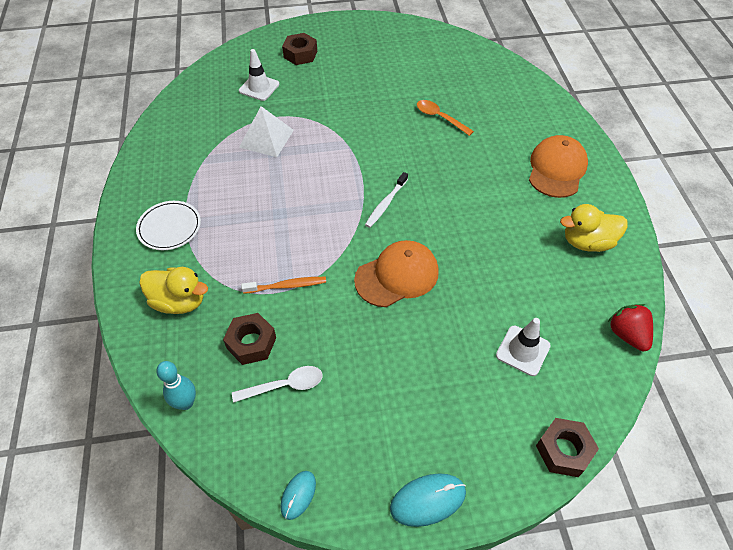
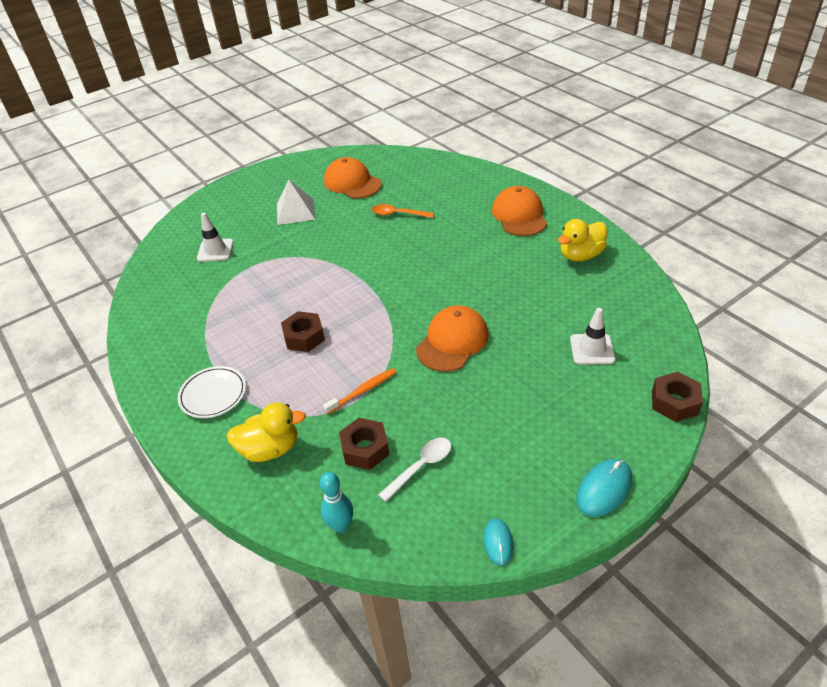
camera: 25 degrees left, 10 degrees down
(266, 138) = (254, 287): white pyramid -> white pyramid (295, 211)
(300, 54) = (235, 211): brown nut -> brown nut (304, 337)
(386, 204) = (401, 293): white toothbrush -> none
(421, 66) = (352, 183): none -> orange cap
(627, 335) = (657, 304): red strawberry -> none

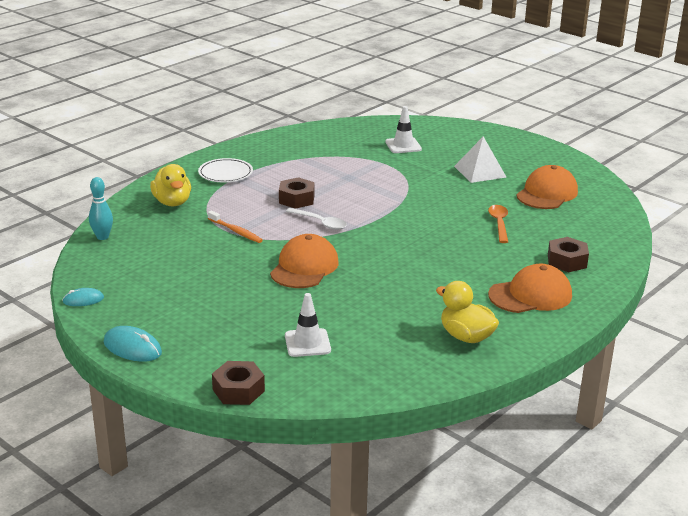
camera: 75 degrees right, 15 degrees down
(365, 449) = (173, 239): brown nut -> brown nut (567, 261)
(421, 467) = (156, 263): white spoon -> white spoon (320, 223)
(452, 341) = (304, 267): orange cap -> orange cap turned 90 degrees counterclockwise

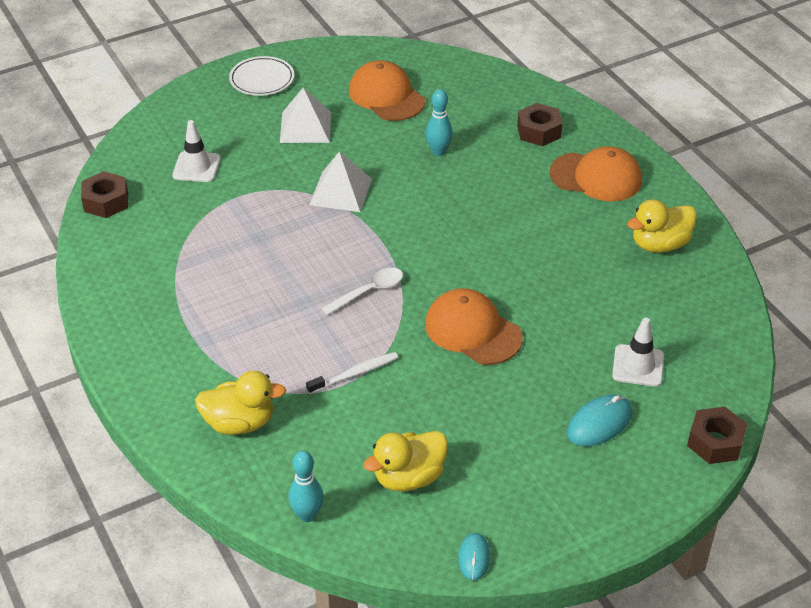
camera: 70 degrees left, 15 degrees up
(132, 348) = (604, 522): turquoise mouse -> turquoise mouse (599, 423)
(148, 265) = (409, 477): none -> yellow duck
(225, 173) = (179, 351): white plate -> white plate (262, 79)
(236, 231) = (355, 373): orange toothbrush -> white toothbrush
(296, 199) = (295, 298): brown nut -> brown nut (106, 201)
(419, 195) = (340, 191): none -> white pyramid
(499, 223) = (438, 151): orange spoon -> turquoise bowling pin
(530, 295) = (596, 177): orange cap -> orange cap turned 105 degrees clockwise

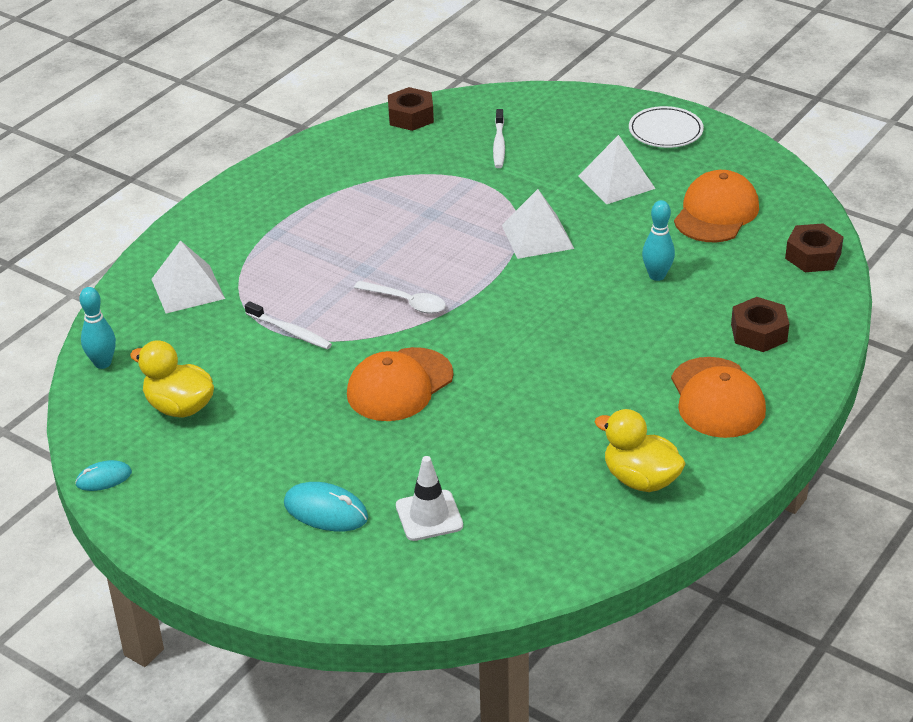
camera: 65 degrees right, 5 degrees down
(196, 167) = (499, 144): white traffic cone -> white toothbrush
(239, 423) = (188, 288): yellow duck -> white pyramid
(472, 331) = (399, 385): orange cap -> orange cap turned 150 degrees counterclockwise
(715, 442) = (352, 605): brown nut -> brown nut (813, 256)

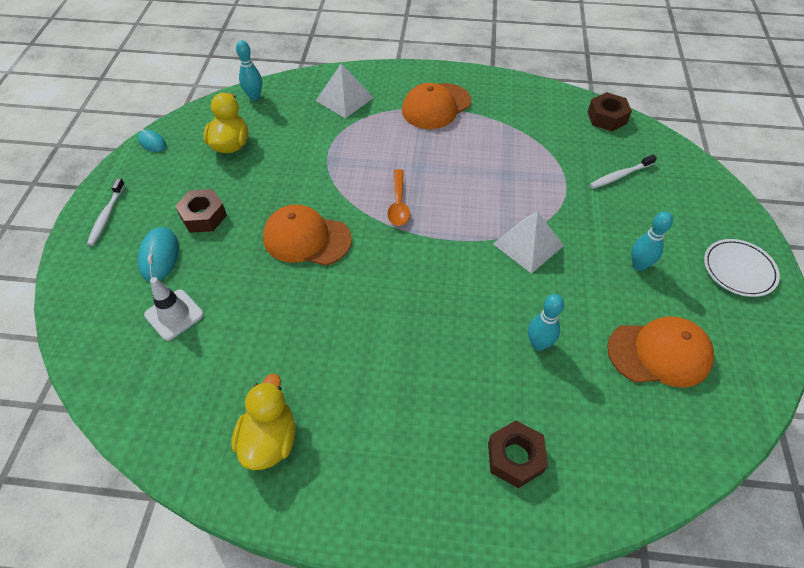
camera: 60 degrees right, 15 degrees up
(290, 331) = (331, 160): white toothbrush -> white toothbrush (107, 216)
(406, 302) = (398, 204): white spoon -> orange spoon
(616, 182) = (639, 265): white pyramid -> turquoise bowling pin
(717, 398) = (403, 458): orange cap -> orange cap (436, 106)
(813, 256) = (662, 461): brown nut -> brown nut (203, 216)

